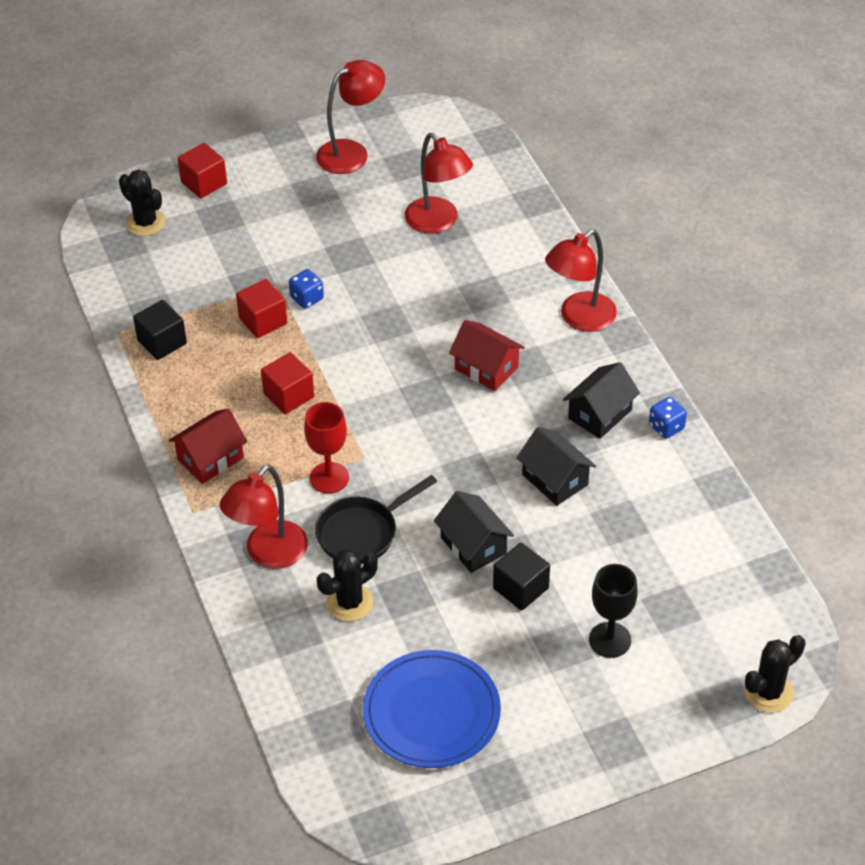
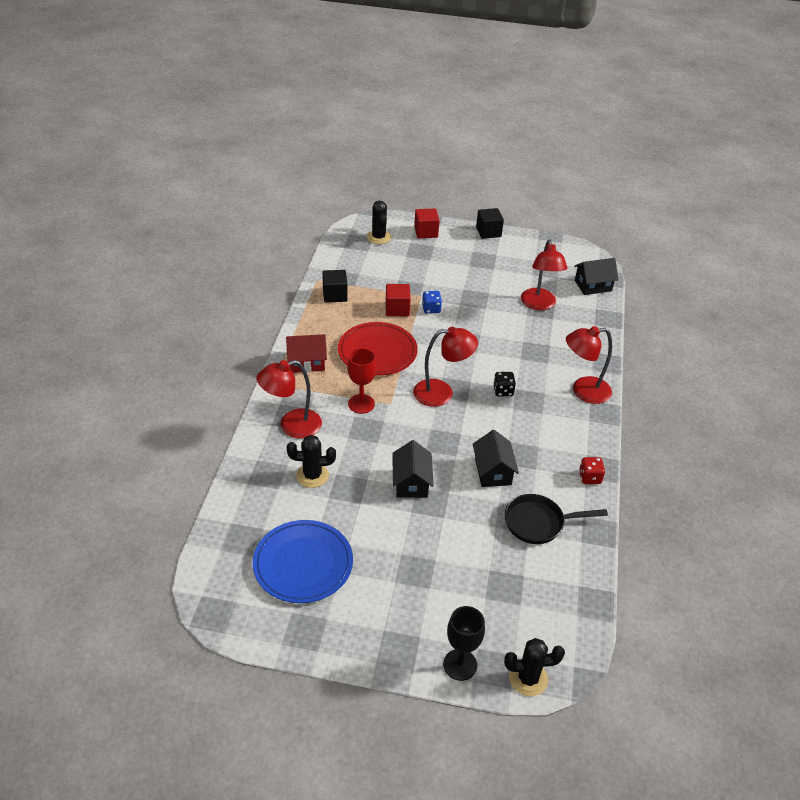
camera: 30 degrees right, 5 degrees down
(289, 395) = (377, 351): red cube -> red plate
(351, 152) = (519, 251): red lamp -> red lamp (442, 393)
(362, 532) = (353, 442): black pan -> black pan (538, 523)
(486, 368) = (503, 391): red house -> black dice
(521, 588) = (419, 522): black cube -> black cube (488, 232)
(600, 414) = (552, 449): black house -> black house (593, 286)
(610, 640) = (448, 583): black goblet -> black goblet (460, 665)
(666, 427) = (589, 477): blue dice -> red dice

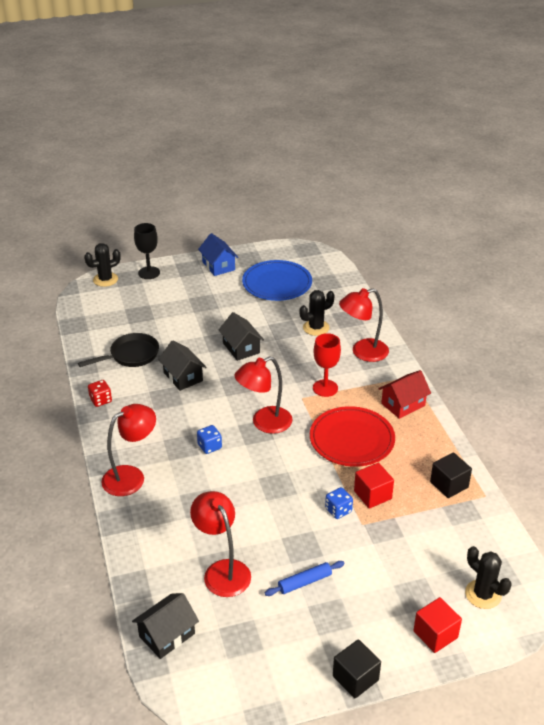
camera: 155 degrees right, 5 degrees down
(292, 426) = (362, 352): red lamp -> red lamp turned 150 degrees counterclockwise
(355, 634) = (218, 266): none -> blue house
(486, 280) = (304, 582): none -> blue rolling pin
(503, 391) = (209, 446): black dice -> blue dice

